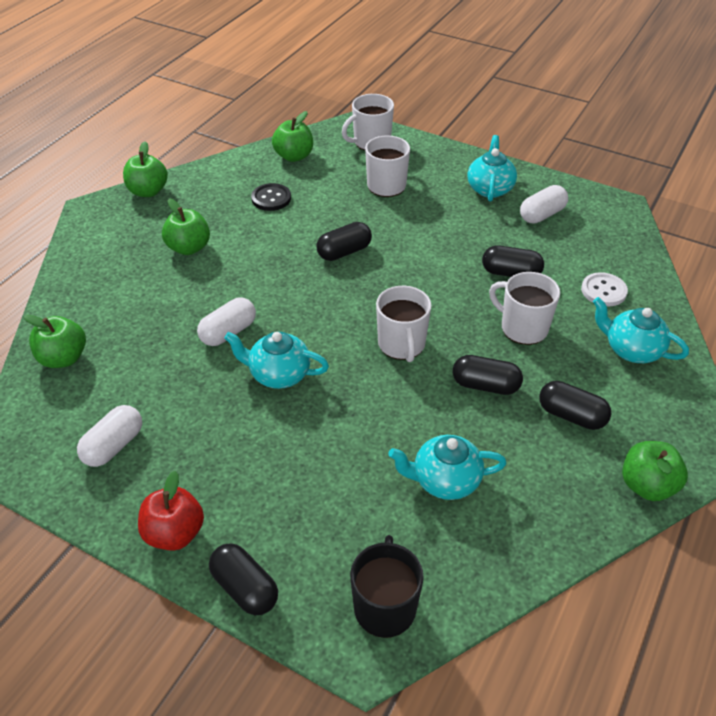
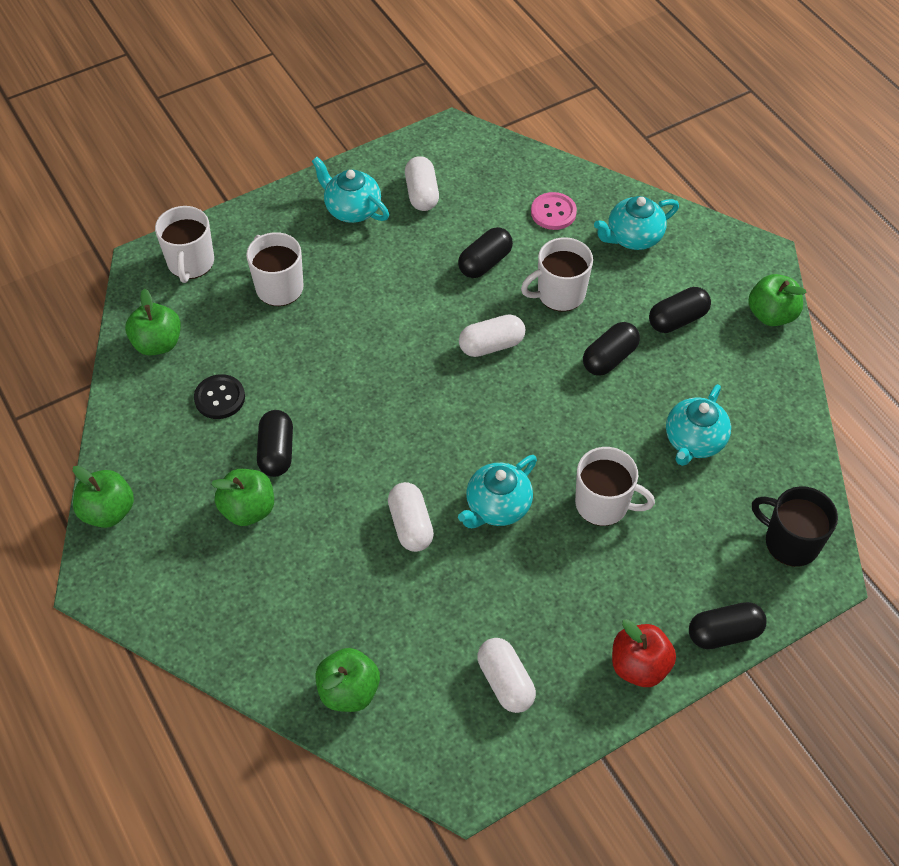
camera: 60 degrees left, 10 degrees up
(344, 252) = (359, 375): black capsule -> black capsule (276, 452)
(402, 344) = (521, 392): white mug -> white mug (603, 504)
(433, 309) = (491, 345): none -> white capsule
(603, 291) = (553, 212): white button -> pink button

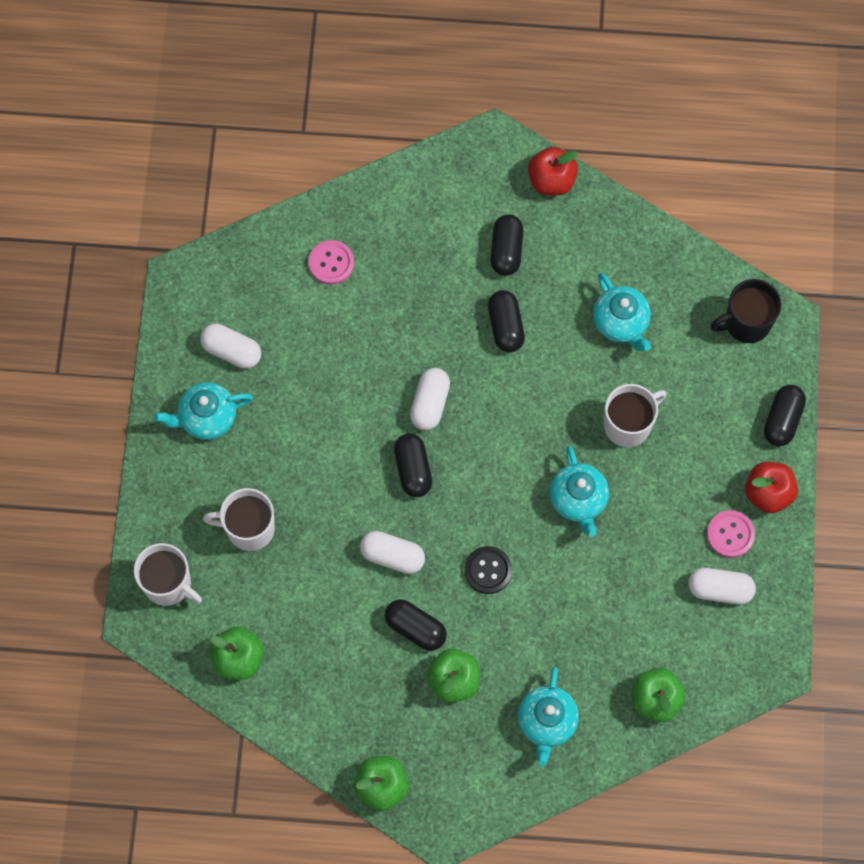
camera: 55 degrees left, 15 degrees up
(220, 398) = (331, 641): black button -> black button (488, 570)
(410, 525) = (551, 571): white capsule -> white capsule (392, 556)
(485, 262) = (344, 352): black capsule -> black capsule (413, 469)
(560, 294) = (418, 318): white mug -> none
(569, 657) = (730, 534): none -> pink button
(633, 237) = (403, 222): turquoise teapot -> turquoise teapot (547, 722)
(771, 315) = (551, 181): green apple -> red apple

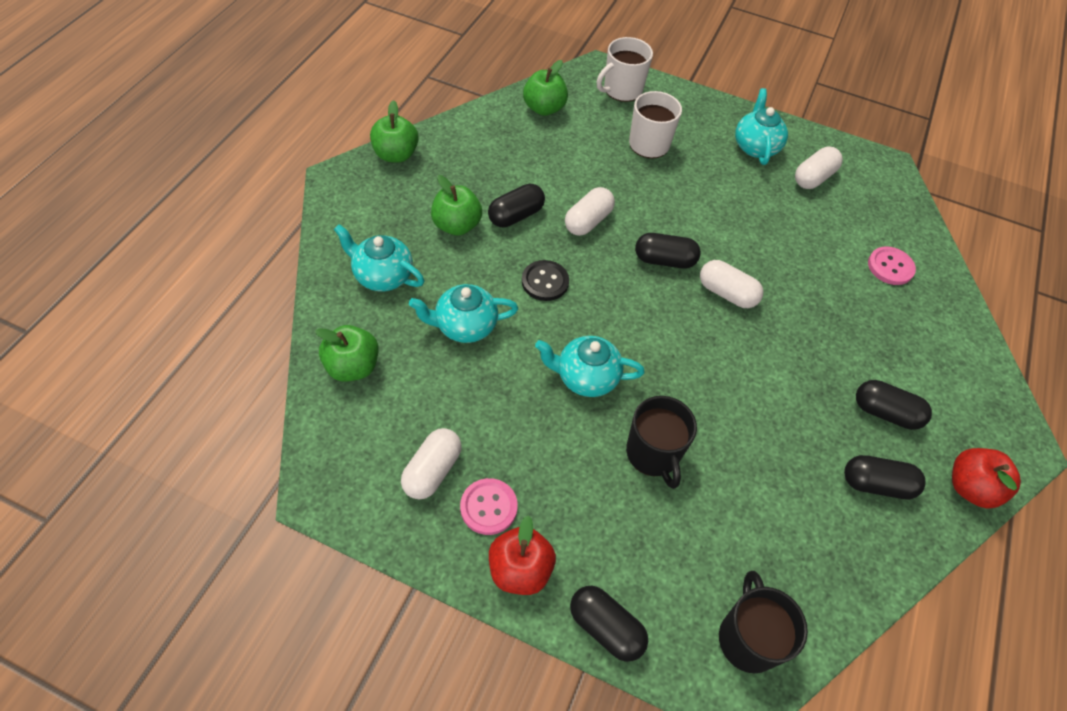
camera: 105 degrees right, 15 degrees down
(505, 326) = (796, 381): black capsule -> black capsule (876, 484)
(621, 323) = (777, 493): turquoise teapot -> turquoise teapot (464, 326)
(628, 424) = (653, 454): white mug -> black mug

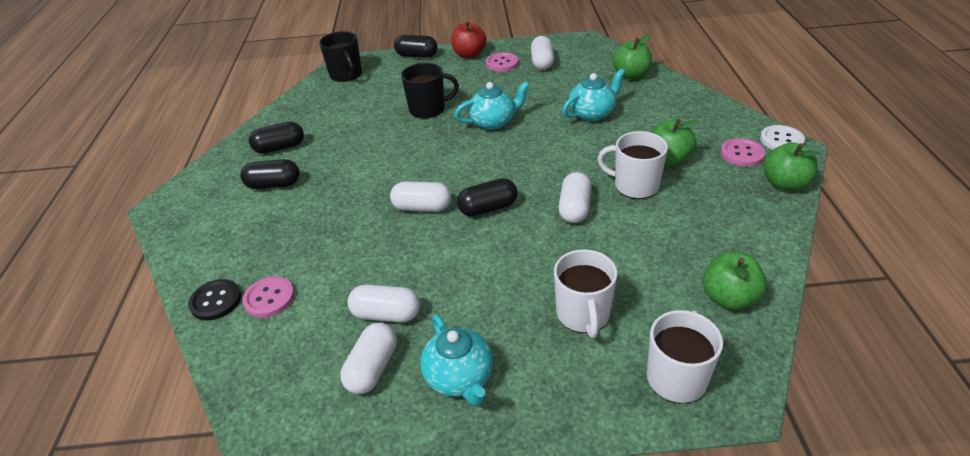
camera: 160 degrees right, 15 degrees down
(334, 191) = (781, 140): none -> white button
(382, 275) = (674, 113): turquoise teapot -> none
(387, 197) = (742, 154): none -> pink button
(516, 215) = (635, 185): black capsule -> white mug
(545, 282) = (567, 155): black button -> black button (216, 301)
(653, 454) = (428, 109): black mug -> black mug turned 120 degrees clockwise
(793, 208) = (386, 314): none -> white capsule
(970, 487) = (211, 169): red apple -> none

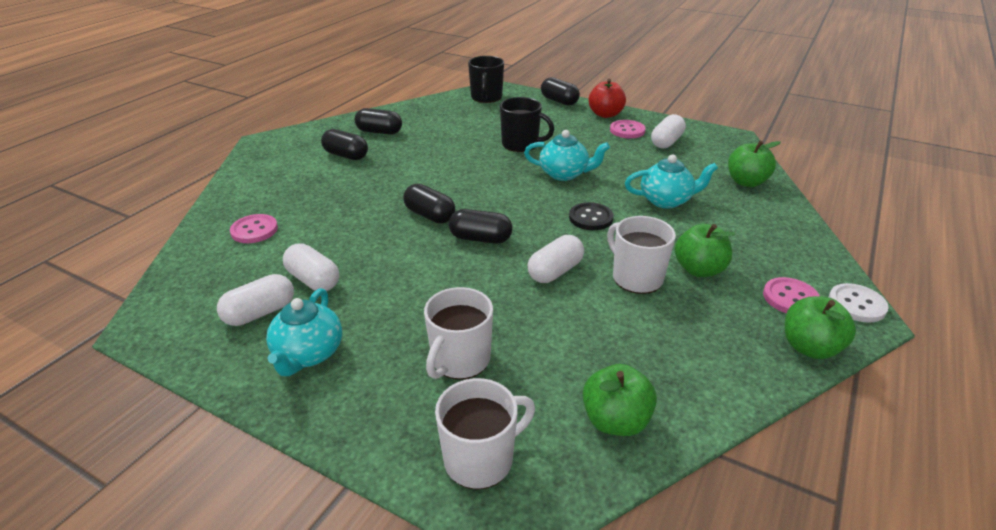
camera: 30 degrees right, 5 degrees down
(216, 301) = (222, 216): black button -> black button (590, 218)
(422, 207) = (430, 215): white capsule -> black capsule

